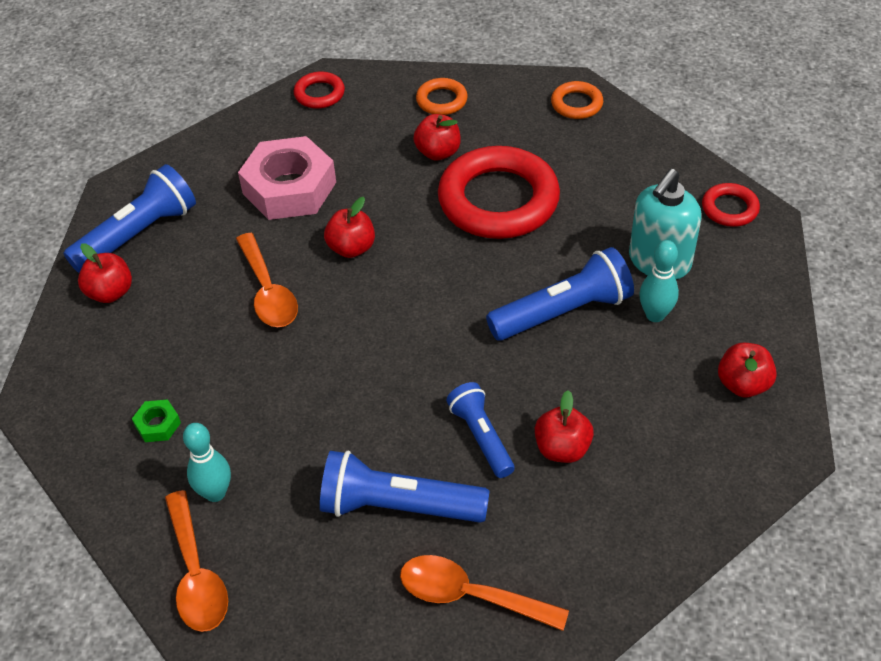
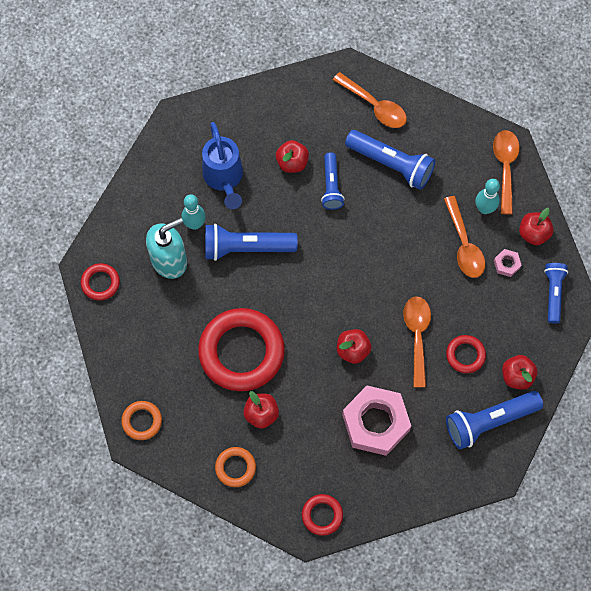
camera: 160 degrees left, 20 degrees up
(74, 410) = (553, 293): none -> blue flashlight
(158, 424) = (506, 264): green nut -> pink nut
(191, 292) = (465, 355): none -> red ring
(234, 428) = (464, 245): none -> orange spoon
(652, 387) = (224, 179): none -> blue watering can
(743, 384) = (175, 161): red apple -> red apple (533, 233)

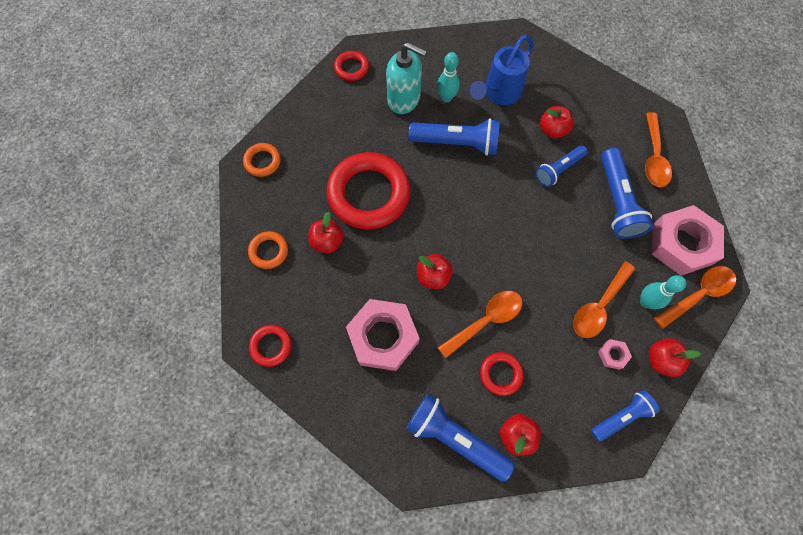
camera: 55 degrees right, 0 degrees up
(246, 248) = (456, 143): blue flashlight -> blue flashlight turned 135 degrees clockwise
(459, 146) = (681, 244): none -> pink nut

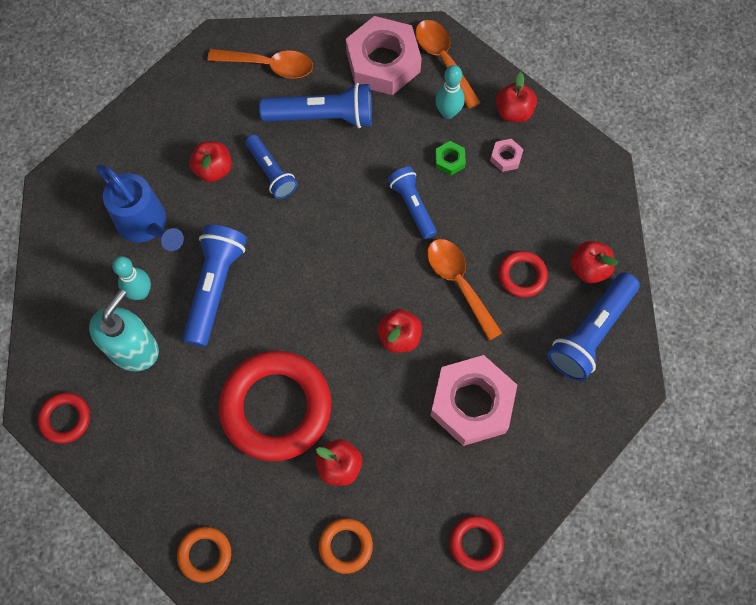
camera: 85 degrees left, 0 degrees up
(599, 306) = (449, 160): orange spoon -> green nut
(621, 417) = (572, 162): blue flashlight -> blue flashlight (412, 206)

